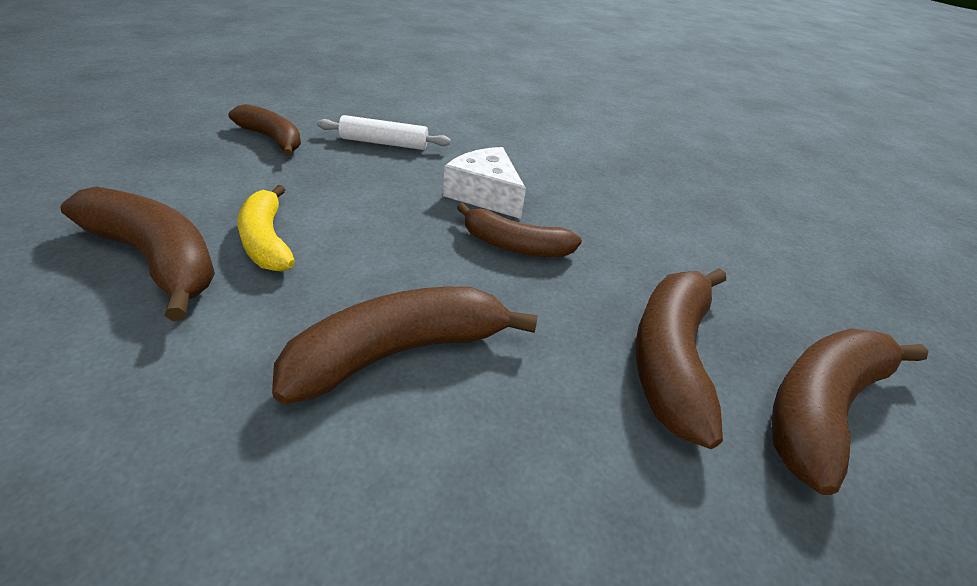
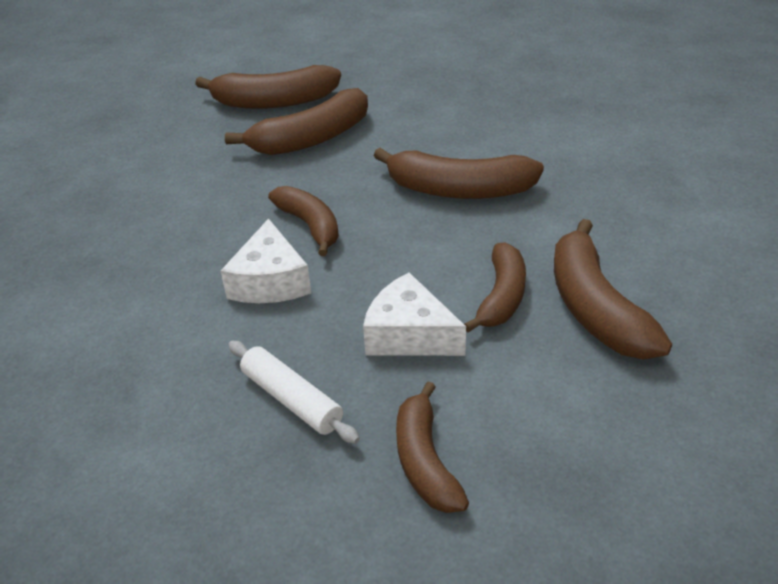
camera: 135 degrees left, 0 degrees up
(267, 241) = (502, 297): yellow banana -> brown banana
(335, 192) = (409, 334): none -> white cheese

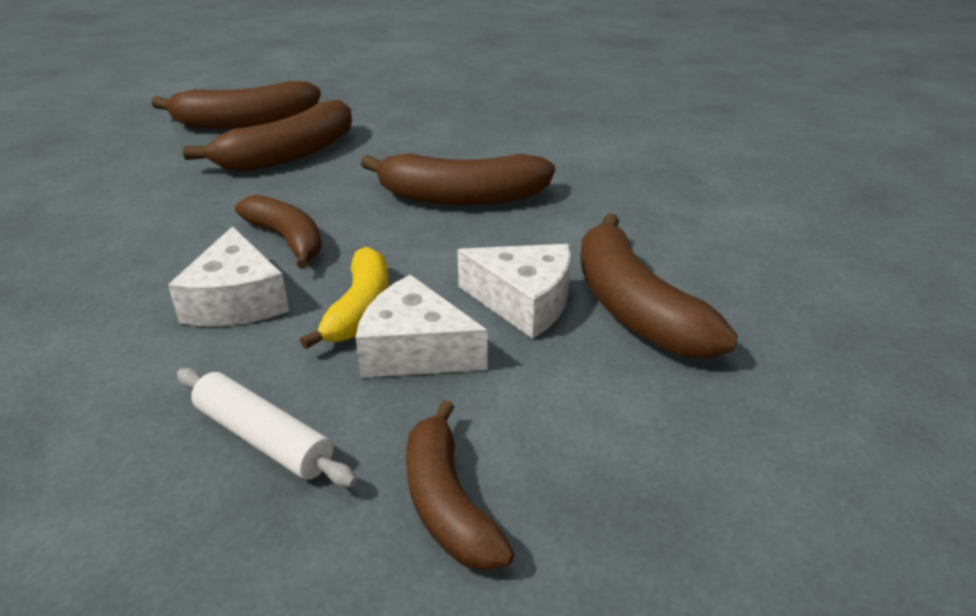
camera: 10 degrees left, 5 degrees down
(367, 295) = (360, 309): none -> yellow banana
(502, 297) = (524, 302): brown banana -> white cheese

